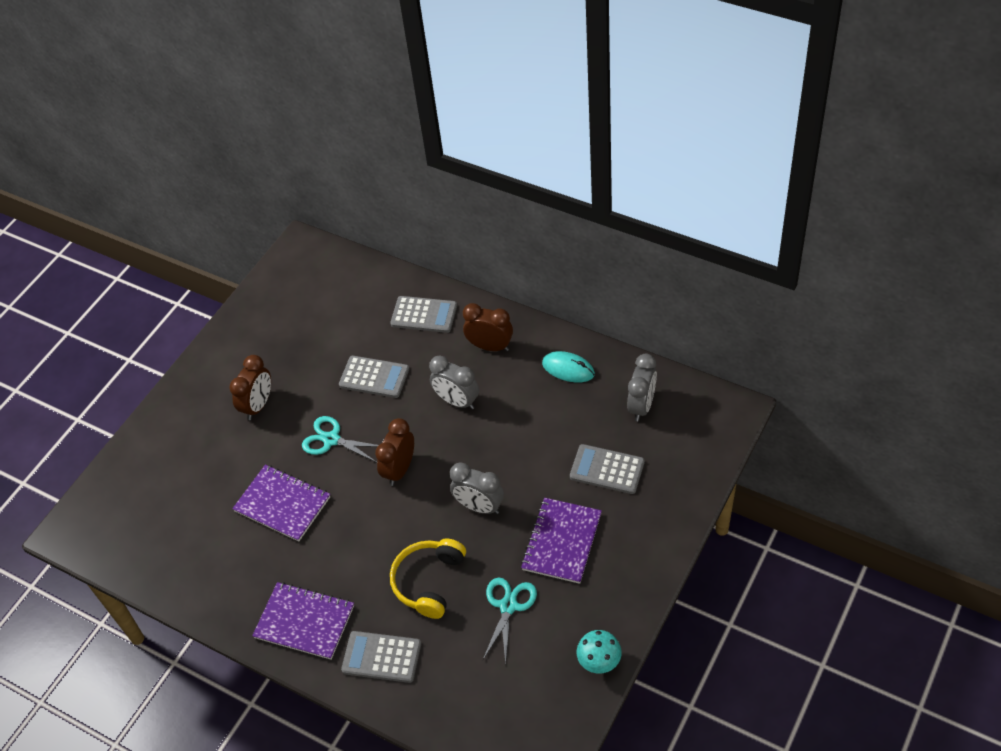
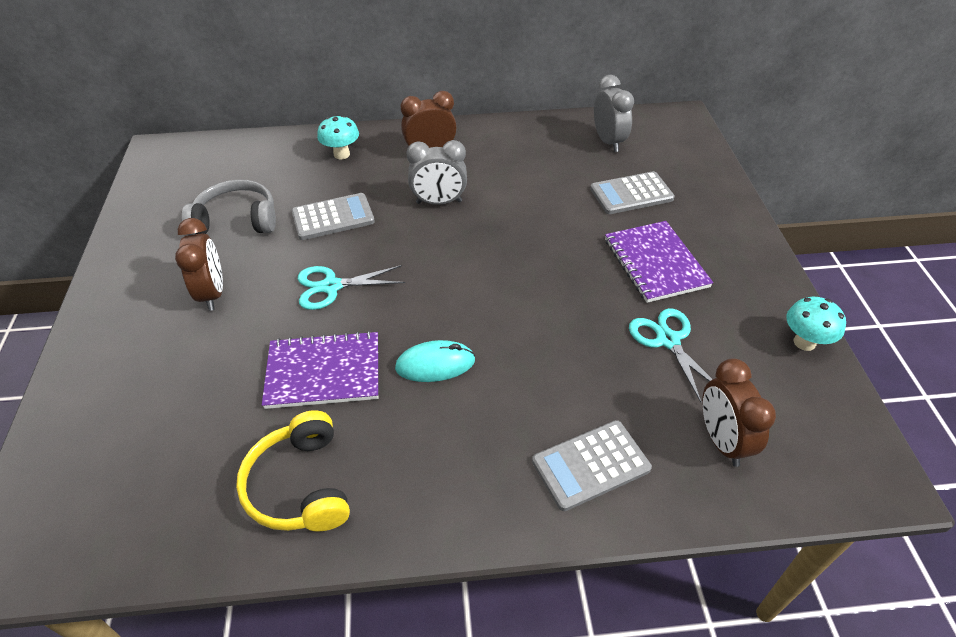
camera: 40 degrees left, 5 degrees down
(304, 622) = (462, 481): purple notebook -> none
(310, 346) = (236, 220): none -> grey headphones
(400, 469) = (434, 279): brown clock -> brown clock (722, 440)
(424, 315) = (341, 154): grey calculator -> turquoise mushroom
(429, 581) = (565, 361): yellow headphones -> yellow headphones (300, 485)
(479, 506) = (548, 272): grey clock -> none
(568, 369) = (518, 141): turquoise mouse -> turquoise mouse (435, 364)

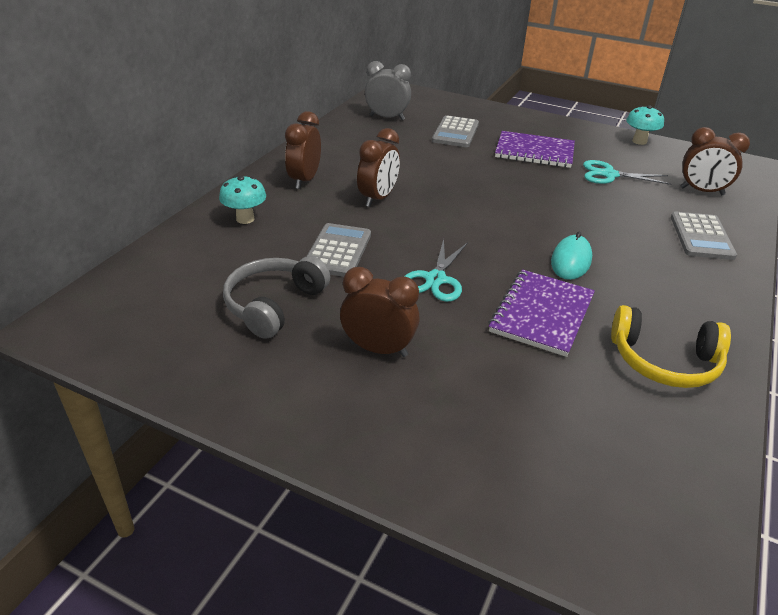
camera: 60 degrees left, 10 degrees down
(439, 202) = (378, 198): grey clock -> brown clock

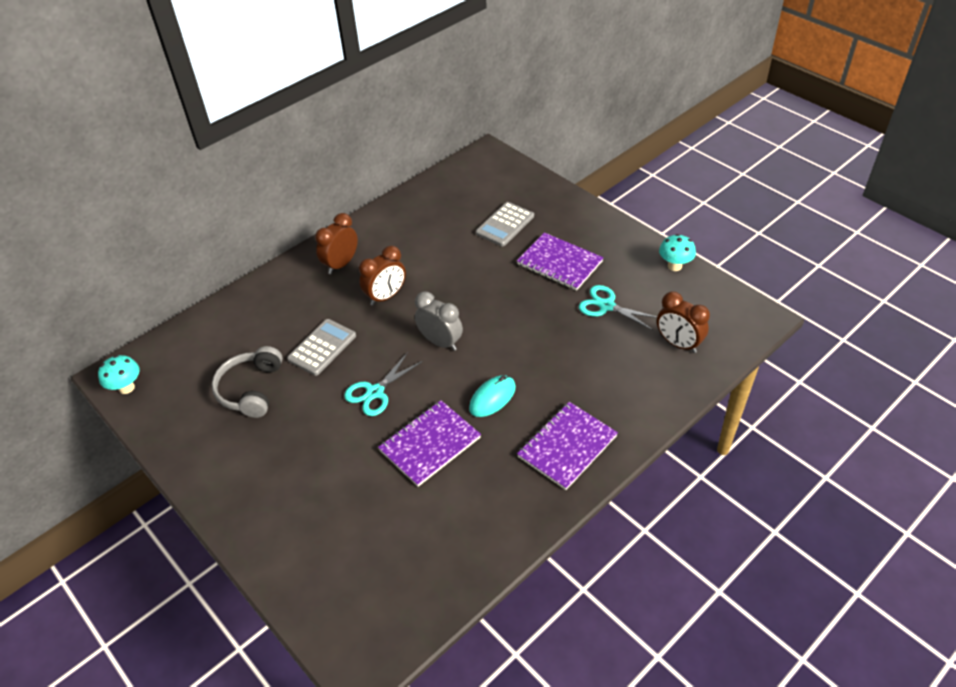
camera: 25 degrees right, 10 degrees up
(245, 219) = (274, 299): turquoise mushroom -> turquoise mushroom (126, 388)
(274, 305) = (251, 389): grey headphones -> grey headphones turned 45 degrees counterclockwise
(378, 349) = (296, 445): brown clock -> none
(387, 118) = (456, 194): grey clock -> grey clock (440, 342)
(664, 361) = (486, 509): yellow headphones -> none
(688, 286) = (567, 446): none -> purple notebook
(701, 236) = (627, 397): grey calculator -> none

